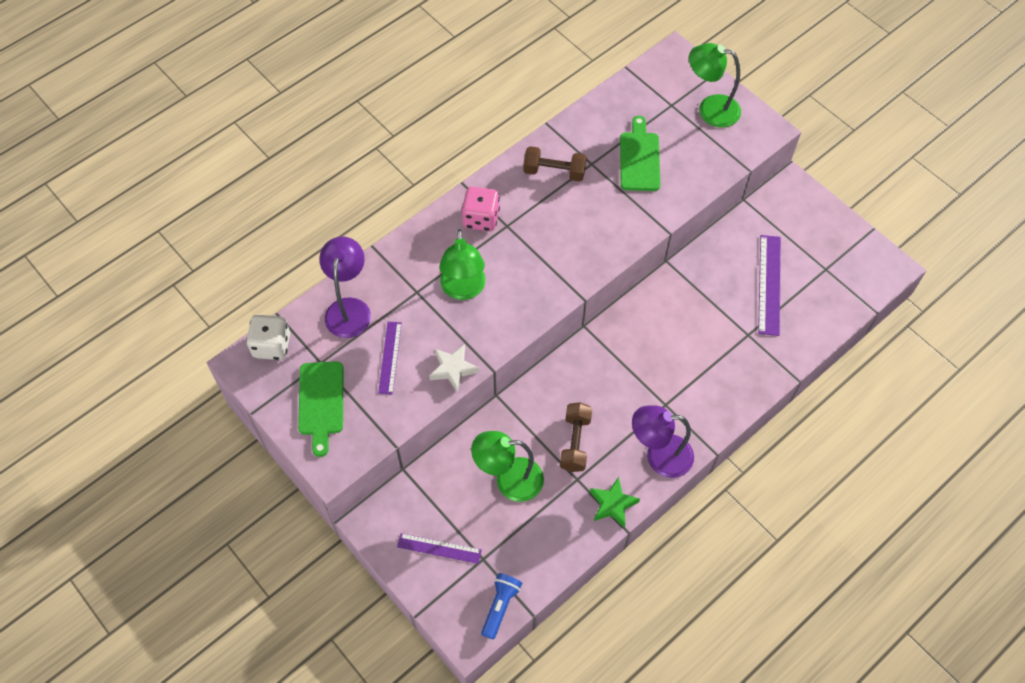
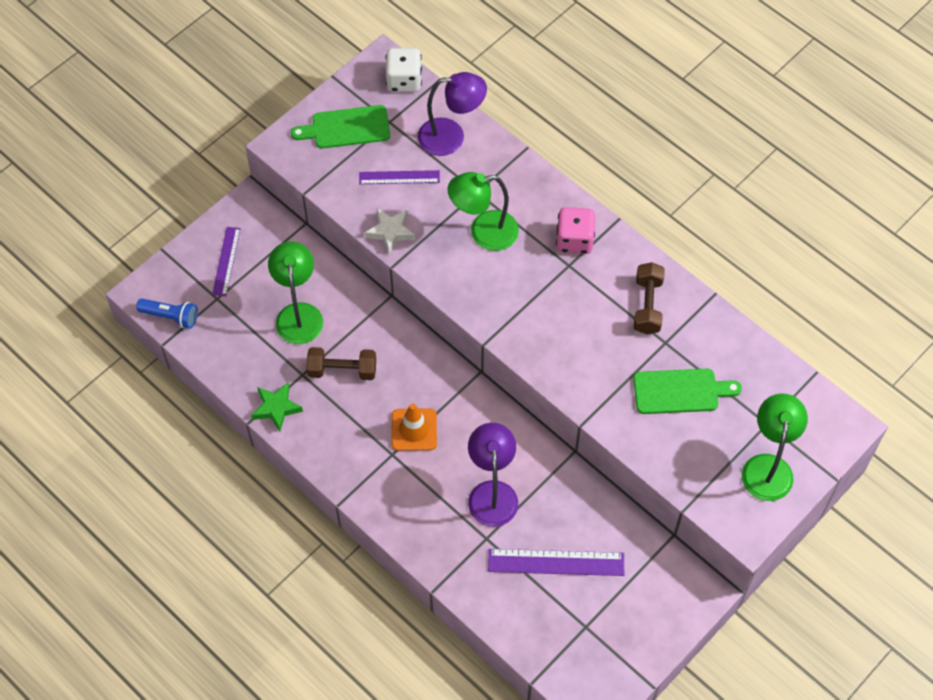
camera: 85 degrees right, 0 degrees up
(641, 384) = (414, 430): none -> orange traffic cone
(659, 456) = (332, 450): purple lamp -> purple lamp (492, 493)

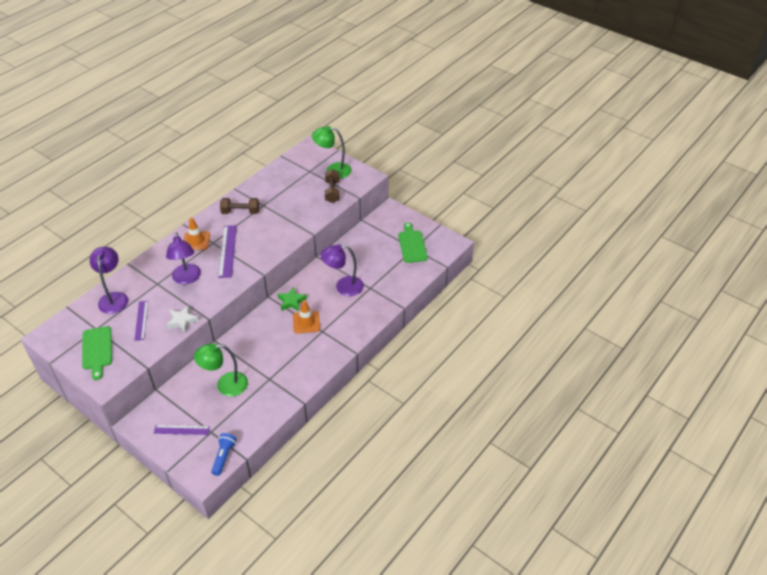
camera: 95 degrees left, 15 degrees down
(276, 408) = (293, 389): green star -> green star (291, 301)
(342, 370) = (267, 359): brown dumbbell -> brown dumbbell (332, 192)
(404, 80) = (64, 324): white dice -> none
(483, 232) = (187, 279): green lamp -> purple lamp
(556, 562) = (381, 260): purple ruler -> purple ruler (227, 251)
(574, 240) = (196, 241): pink dice -> orange traffic cone
(680, 391) = (292, 199): green cutting board -> green cutting board (412, 245)

